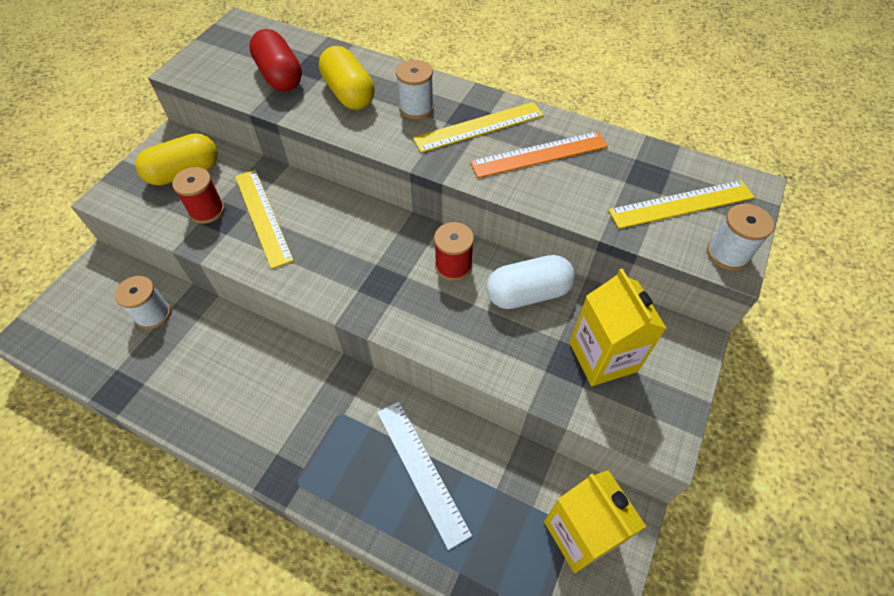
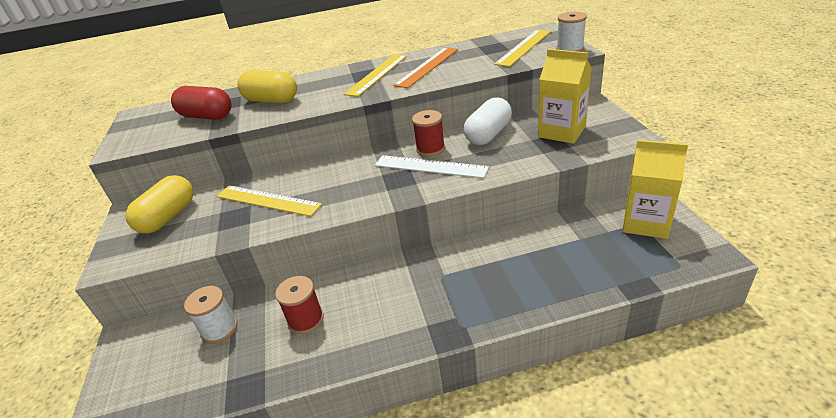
camera: 35 degrees left, 20 degrees down
(207, 210) = (216, 222): red spool -> red spool (306, 320)
(416, 108) = (326, 85): white spool -> none
(422, 470) = (529, 262): white ruler -> white ruler (430, 166)

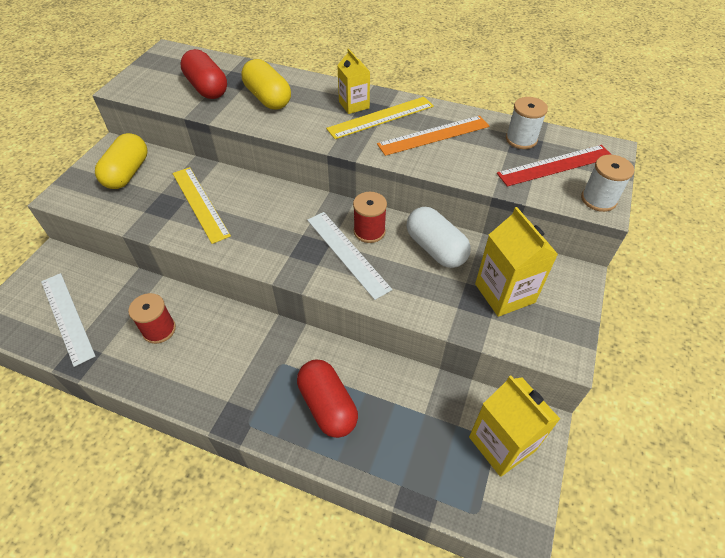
camera: 30 degrees right, 15 degrees up
(168, 217) = (127, 173): yellow capsule -> yellow capsule turned 45 degrees counterclockwise
(195, 368) = (67, 317): none -> white ruler
(219, 329) = (105, 295): white spool -> white spool (521, 139)
(347, 77) = (354, 105): none -> yellow carton
(488, 134) = (435, 249): white capsule -> white capsule turned 75 degrees clockwise
(509, 276) = (328, 405): none -> red capsule
(524, 47) = (555, 165): yellow ruler -> red ruler

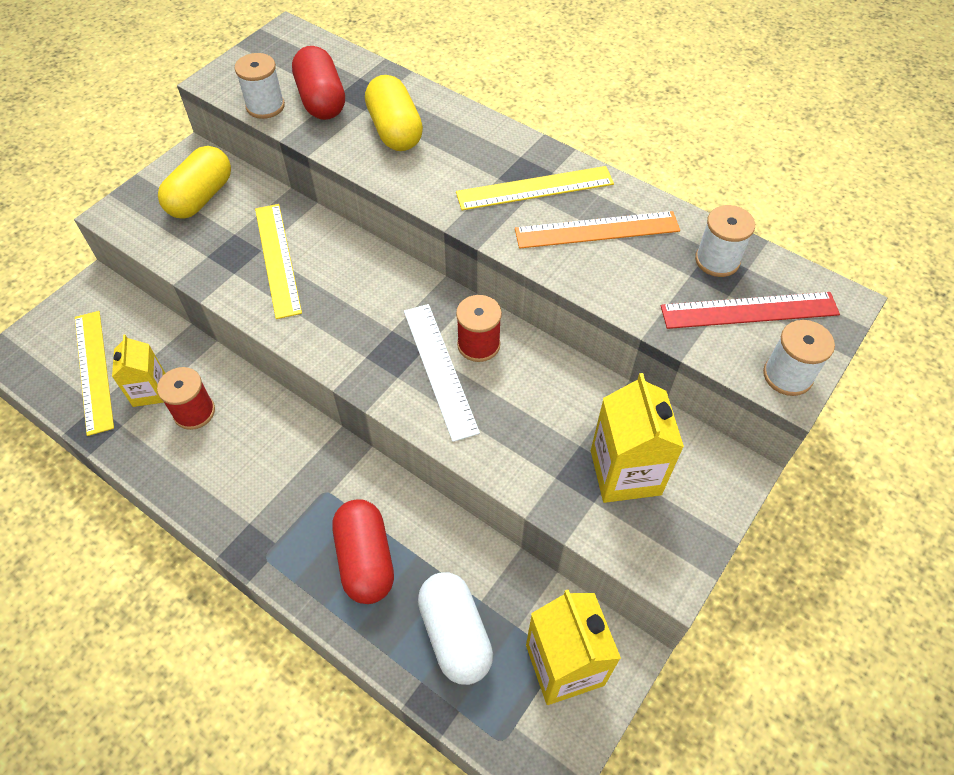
camera: 15 degrees right, 5 degrees up
(67, 317) = (93, 370): white ruler -> yellow ruler
(166, 98) = (265, 106): none -> white spool
(354, 105) = (505, 162): yellow carton -> yellow carton (150, 391)
(435, 249) = (556, 389): white capsule -> white capsule (455, 634)

